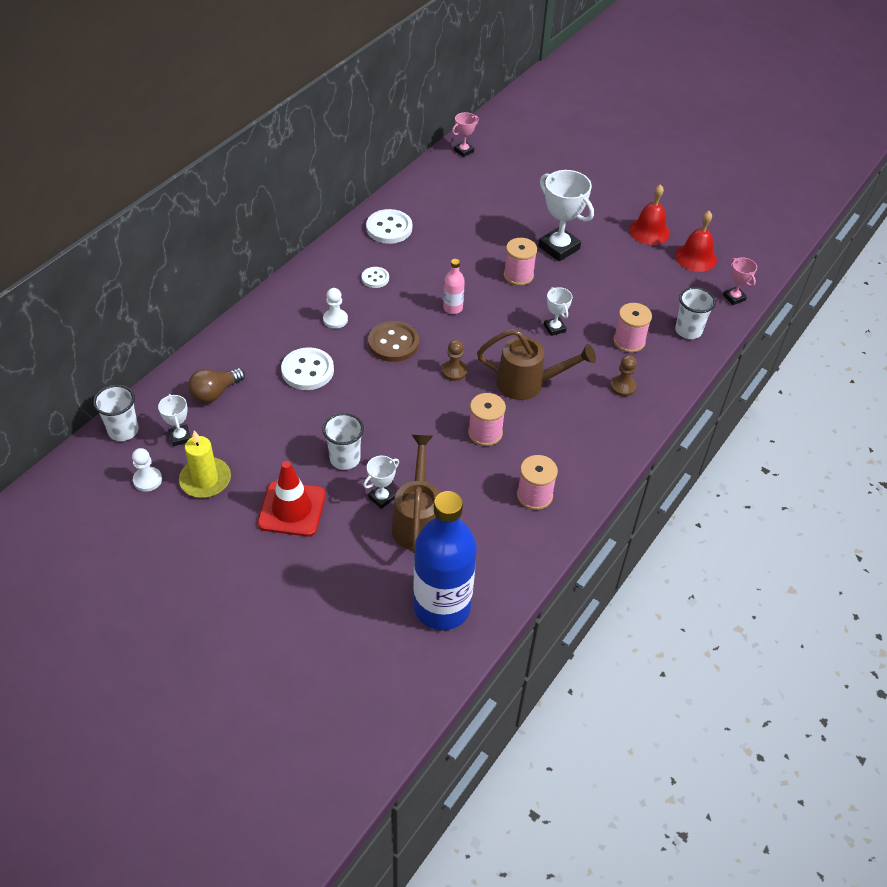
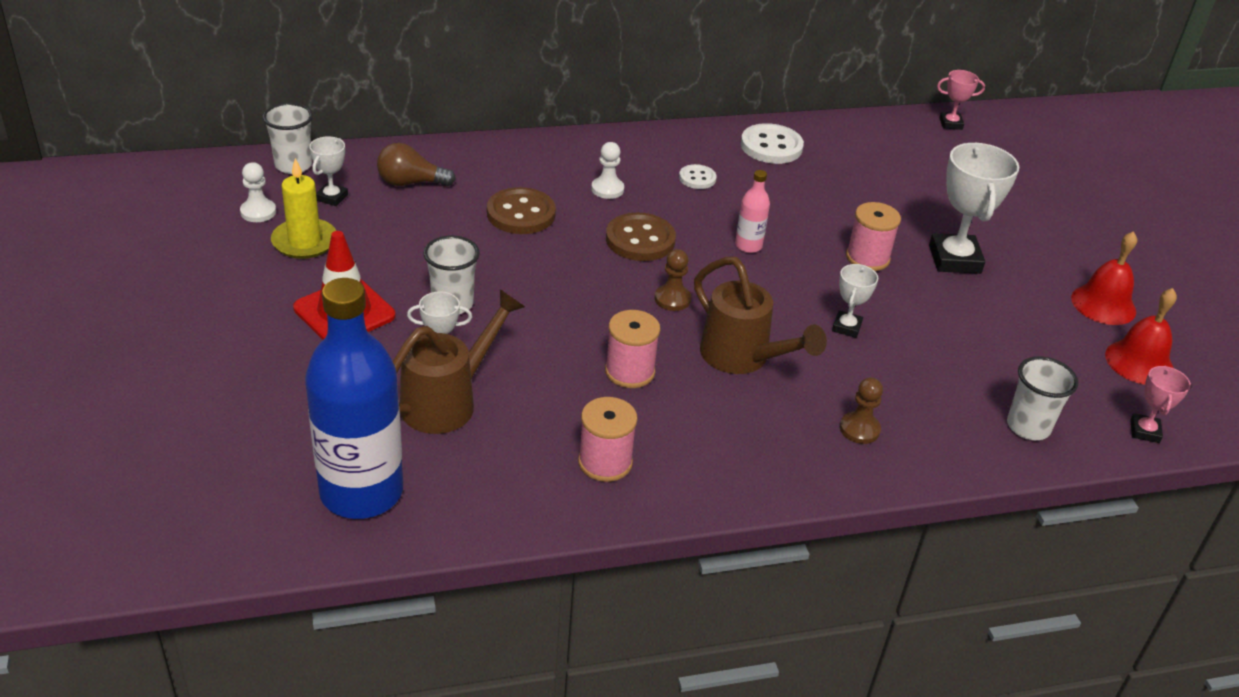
camera: 40 degrees right, 10 degrees down
(307, 370) = (521, 214): white button -> brown button
(629, 341) = (928, 391): pink spool -> none

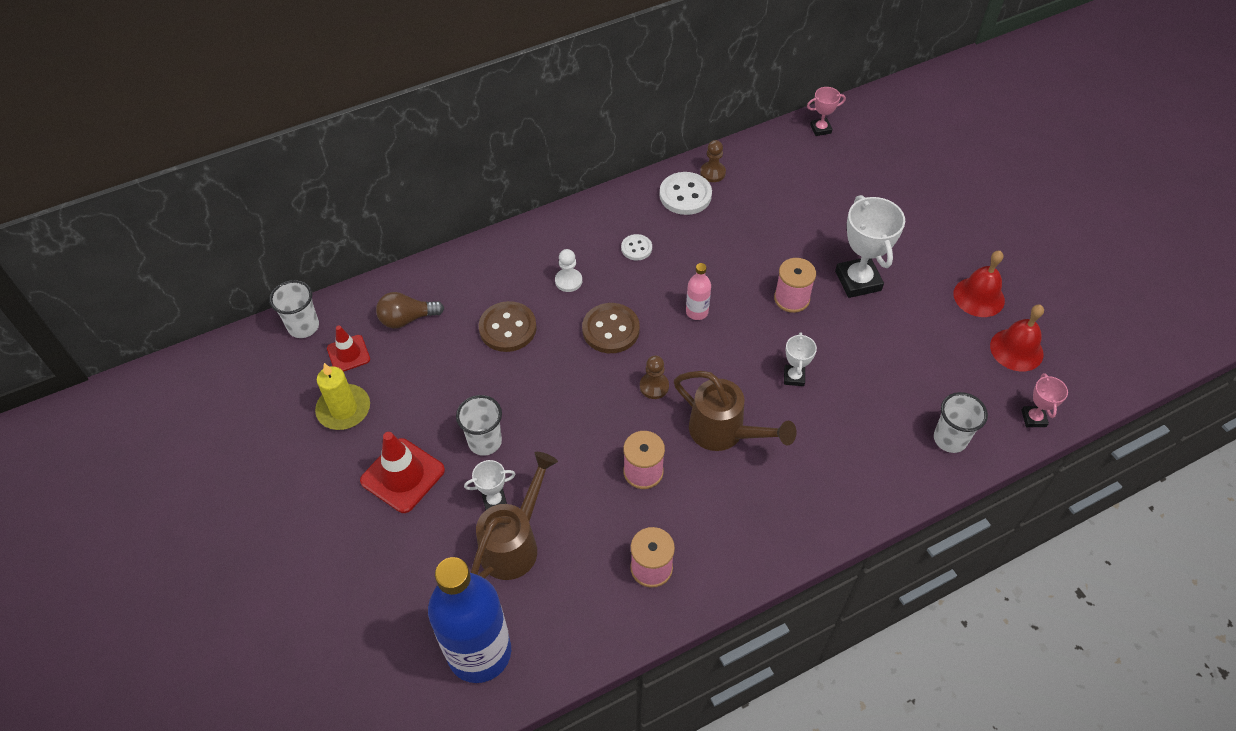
camera: 10 degrees left, 15 degrees up
(258, 212) = (294, 387): white pawn -> none
(332, 197) = (348, 354): white trophy -> red traffic cone
(859, 429) = (829, 478): brown pawn -> brown pawn (712, 173)

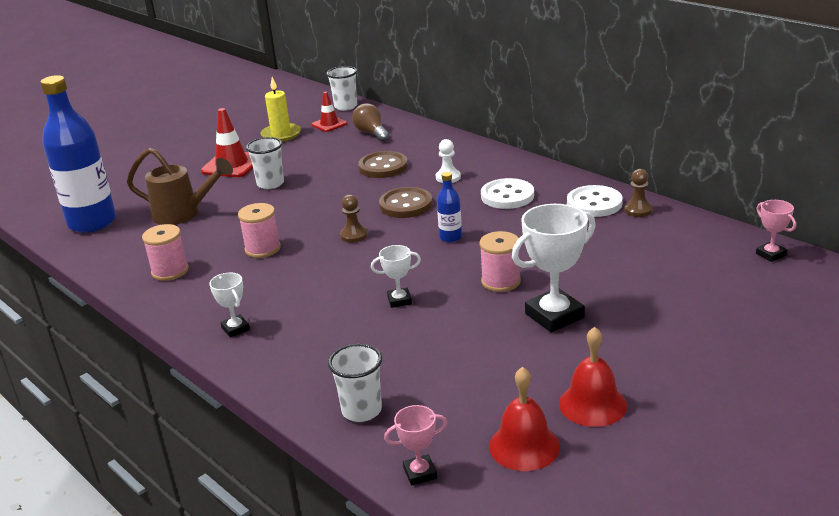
camera: 75 degrees right, 25 degrees down
(494, 501) = (218, 199): white trophy -> white trophy (235, 329)
(636, 248) = (507, 196): white button -> white button, size x1.74
(697, 312) = (450, 237): pink bottle -> blue bottle
(725, 433) = (317, 277): brown watering can -> none

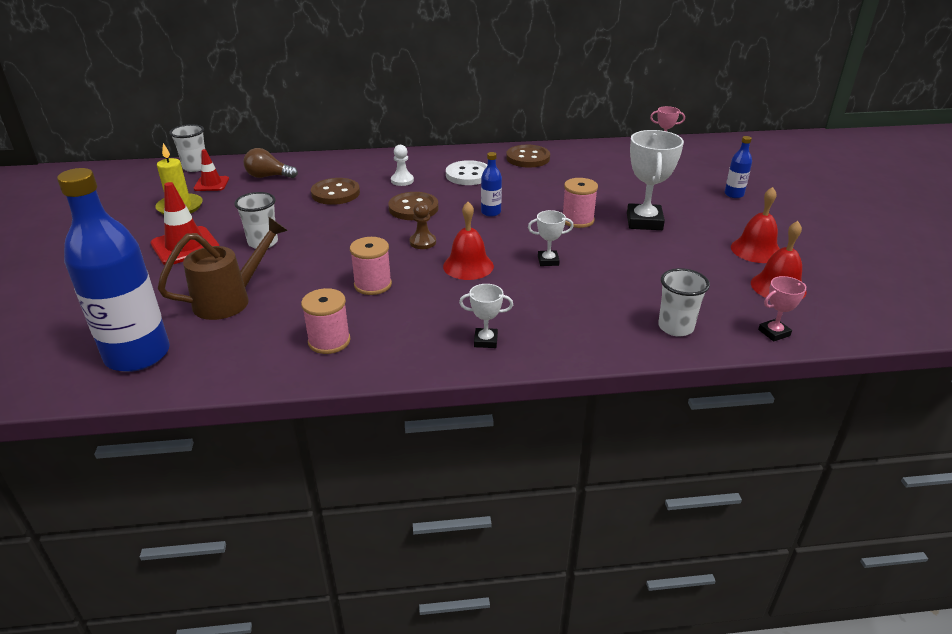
camera: 55 degrees left, 5 degrees up
(341, 270) = (468, 266): none -> red bell
(399, 300) = (548, 261): white trophy -> white trophy turned 60 degrees clockwise
(420, 473) = (774, 333): pink trophy -> pink trophy turned 45 degrees clockwise
(594, 203) = (528, 158): white button -> brown button
(638, 210) = (558, 152): brown pawn -> none
(718, 343) = (734, 194): none -> blue bottle

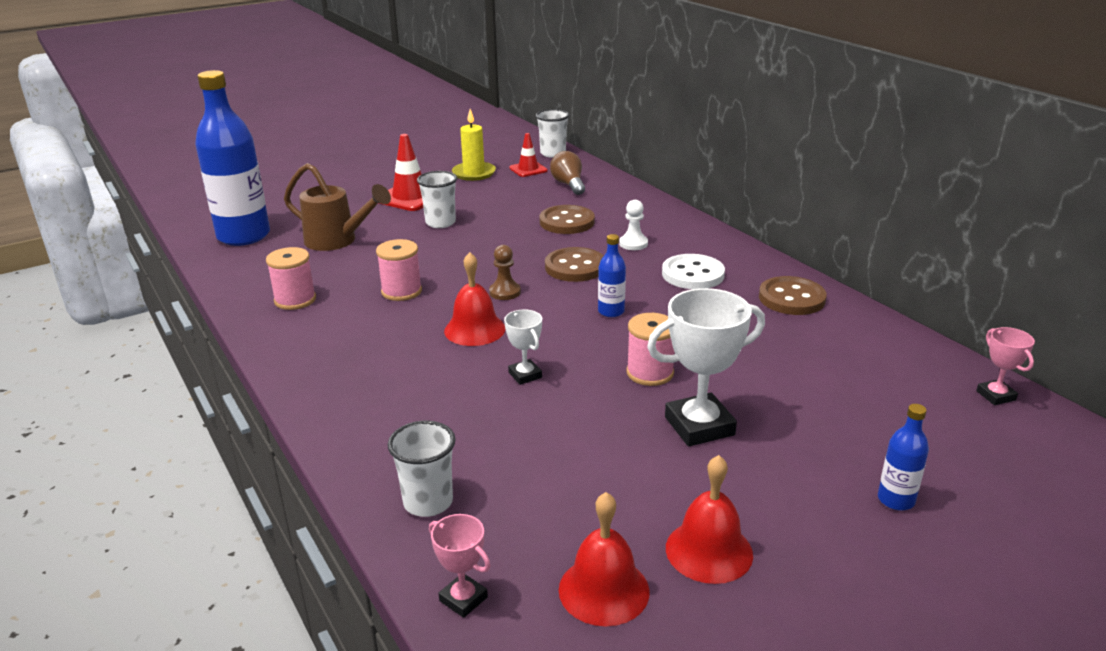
camera: 65 degrees right, 5 degrees down
(485, 341) = (332, 376): white trophy -> none

